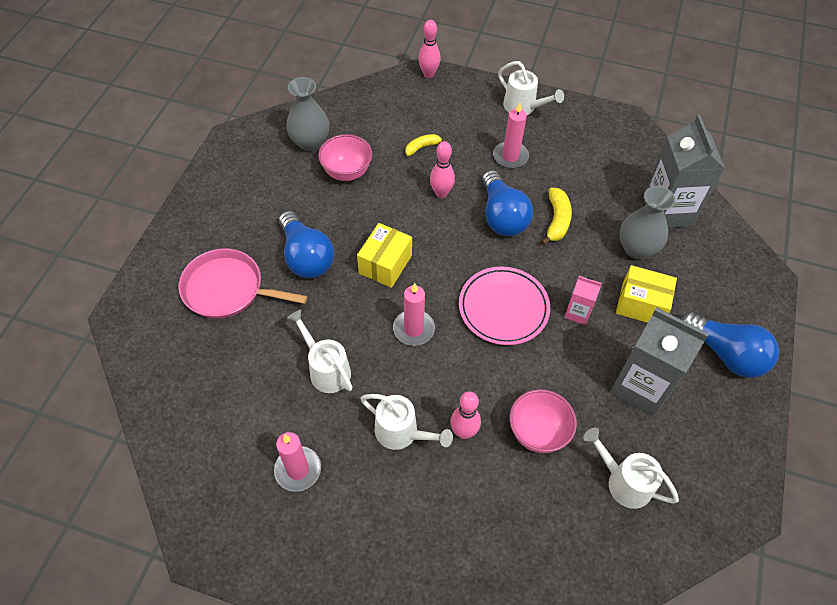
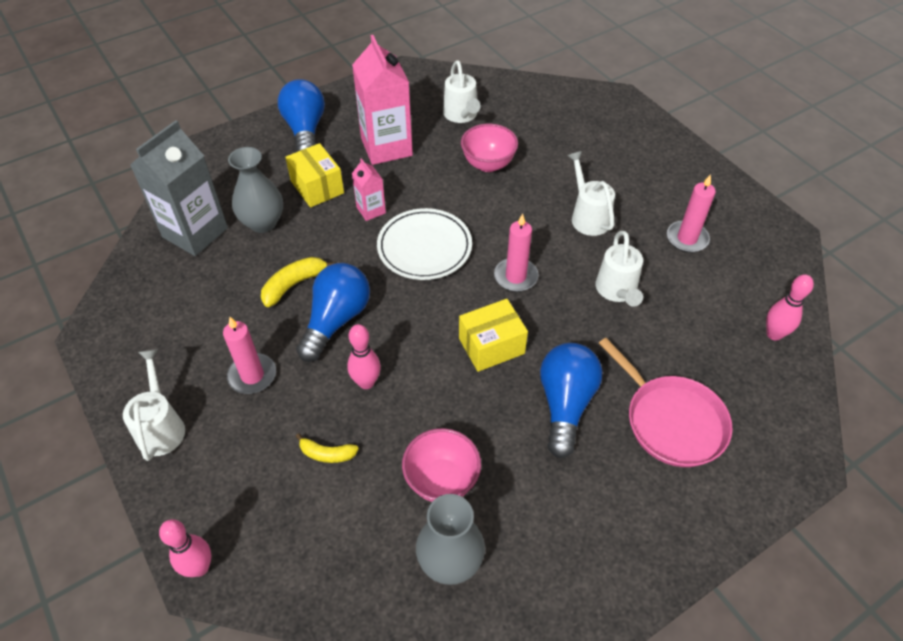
camera: 140 degrees left, 5 degrees down
(463, 432) = (541, 192): pink bowling pin -> pink bowling pin (774, 334)
(503, 308) = (424, 247): pink plate -> white plate
(641, 386) = (386, 147): grey carton -> pink carton

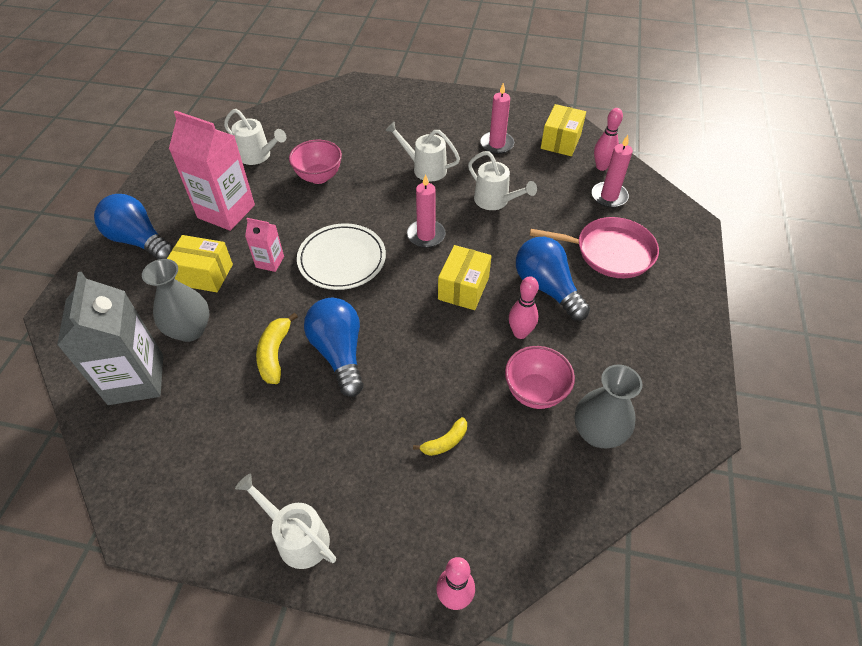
camera: 45 degrees left, 0 degrees up
(252, 375) = (324, 440): pink candle -> pink candle (609, 196)
(366, 382) = (413, 375): pink bowling pin -> pink bowling pin (520, 333)
(761, 279) = (561, 141): none -> yellow box

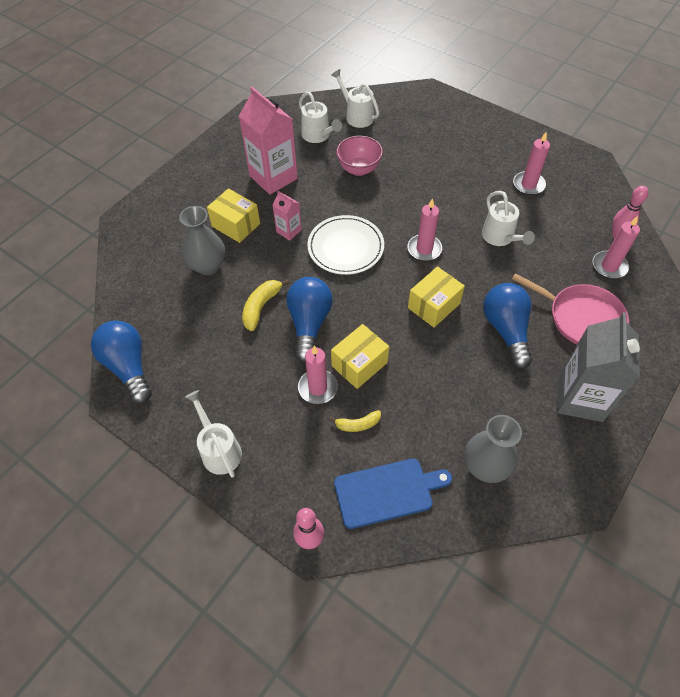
camera: 25 degrees right, 5 degrees up
(136, 379) = (156, 291): grey carton -> grey carton (580, 398)
(139, 241) = (200, 181): blue light bulb -> blue light bulb (128, 367)
(381, 419) = (317, 388): none -> pink candle
(424, 168) = (452, 188): white watering can -> white watering can (356, 116)
(512, 503) = (387, 492): none -> blue cutting board
(520, 333) = (462, 360): pink bowling pin -> none
(535, 392) = (450, 413): pink bowl -> none
(561, 141) = (591, 199): yellow box -> yellow box (359, 364)

